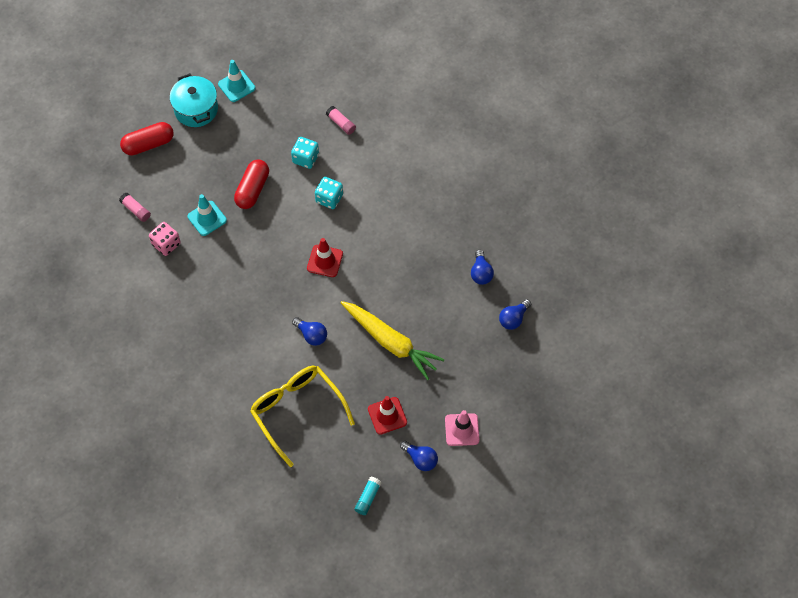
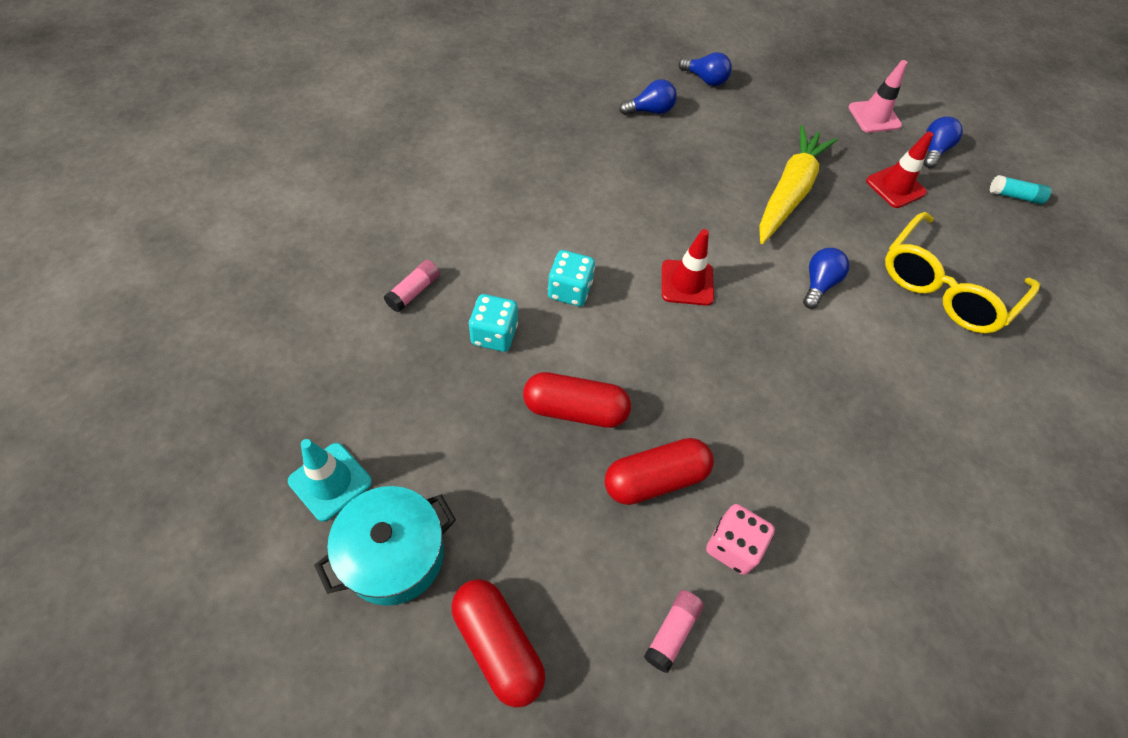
camera: 105 degrees left, 5 degrees down
(207, 218) = (655, 479): turquoise traffic cone -> red capsule

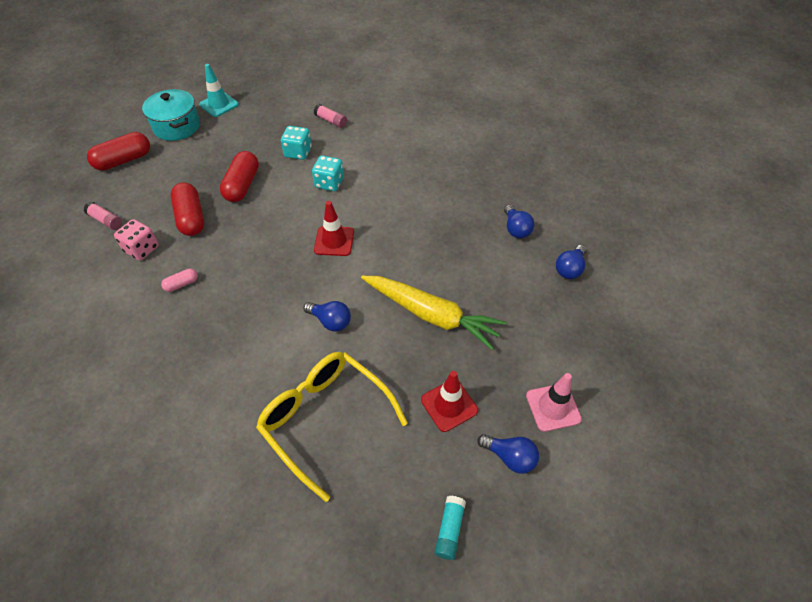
camera: 95 degrees right, 5 degrees down
(794, 468) = (182, 284): none -> pink capsule

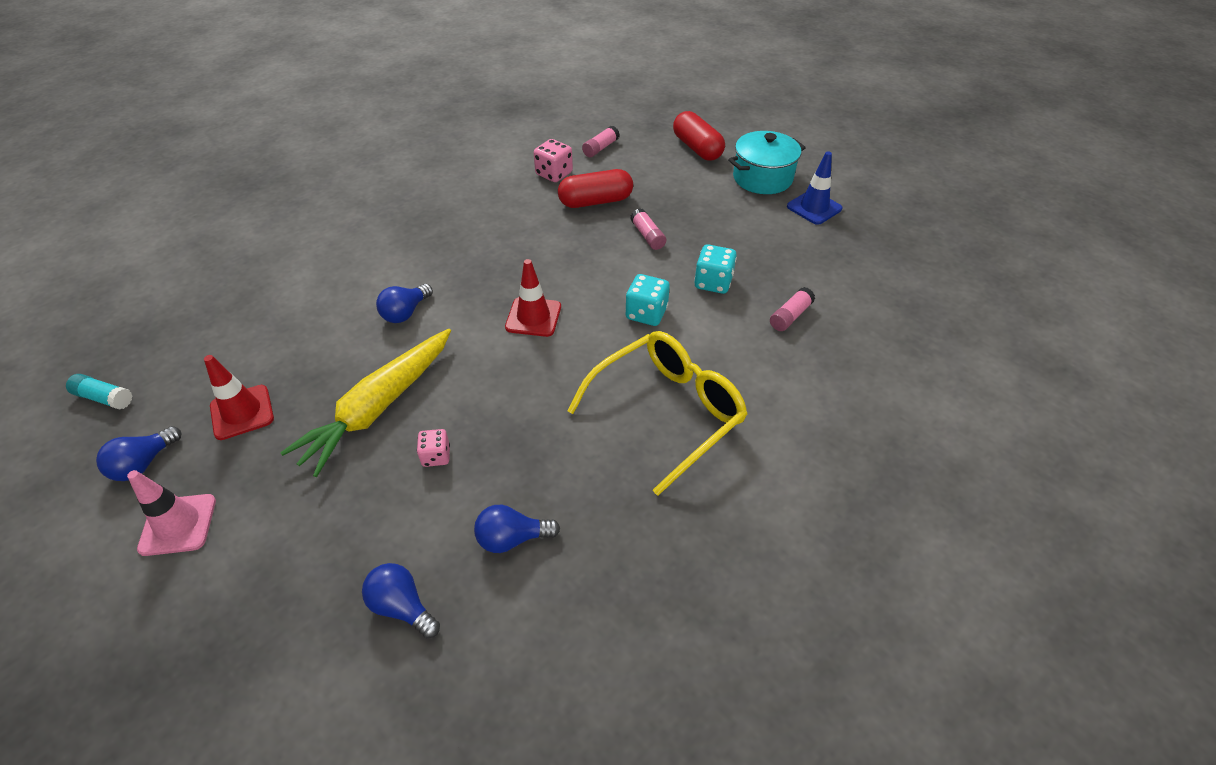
camera: 95 degrees right, 5 degrees down
(182, 284) = (497, 203): pink capsule -> none
(219, 104) = (814, 208): turquoise traffic cone -> blue traffic cone
(242, 185) = (647, 236): red capsule -> pink glue stick
(325, 419) = (282, 307): yellow glasses -> yellow glasses (667, 412)
(467, 274) = (436, 456): none -> pink dice

